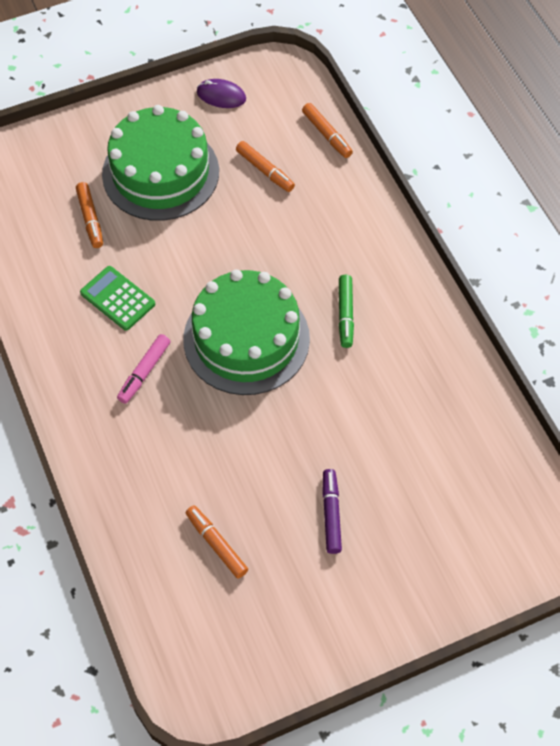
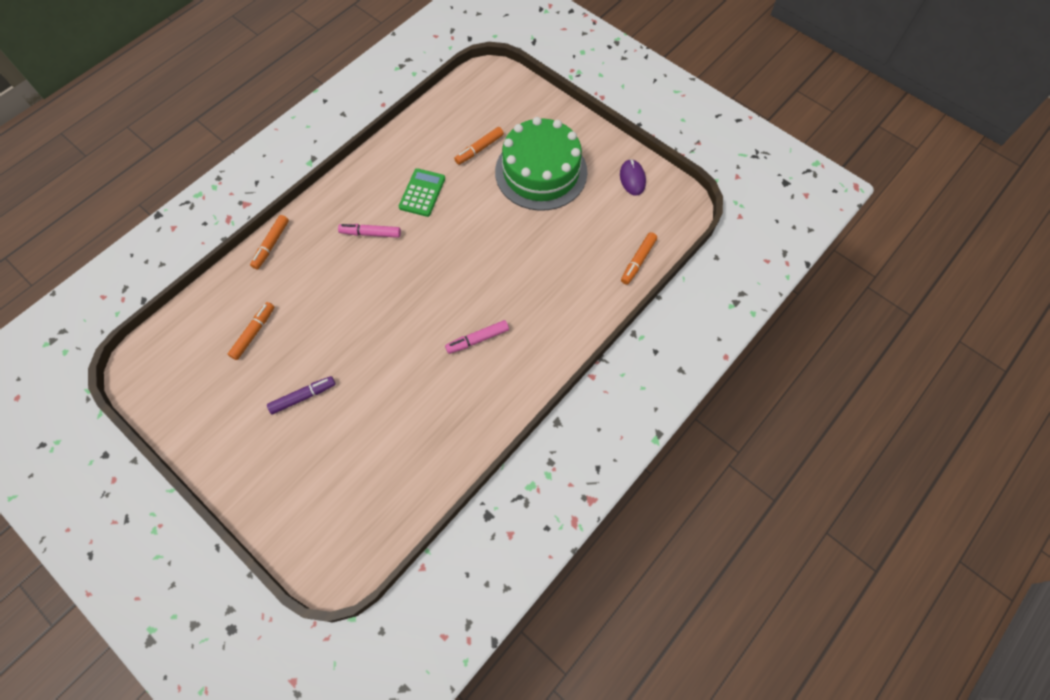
camera: 65 degrees right, 5 degrees up
(246, 339) = (425, 283): green cake -> none
(265, 171) = (580, 234): orange marker -> orange marker (271, 245)
(345, 314) = (477, 339): green marker -> pink marker

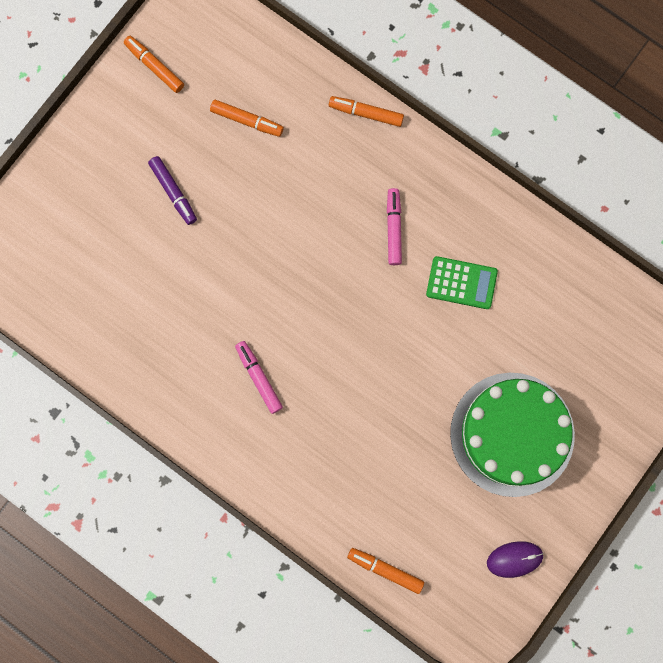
camera: 85 degrees right, 15 degrees up
(479, 149) = (540, 348): orange marker -> orange marker (154, 66)

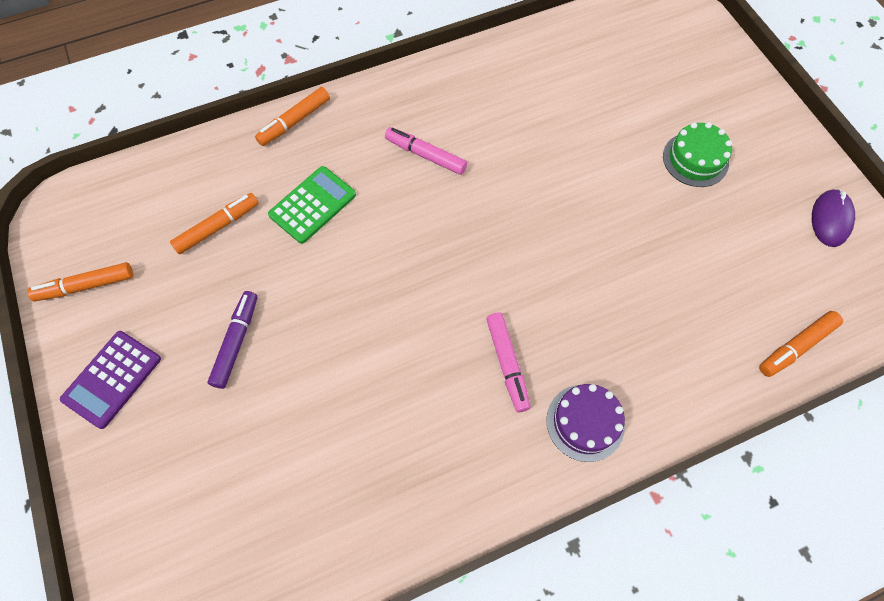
camera: 60 degrees left, 15 degrees down
(105, 132) = (112, 379): none -> purple calculator
(173, 192) = (236, 342): purple marker -> purple marker turned 75 degrees counterclockwise
(247, 449) = (585, 422): none -> purple cake
(259, 378) = (507, 364): pink marker -> pink marker turned 105 degrees counterclockwise
(461, 283) = (517, 127): green calculator -> green calculator (312, 205)
(512, 434) = (695, 159): green cake -> green cake, size x0.47

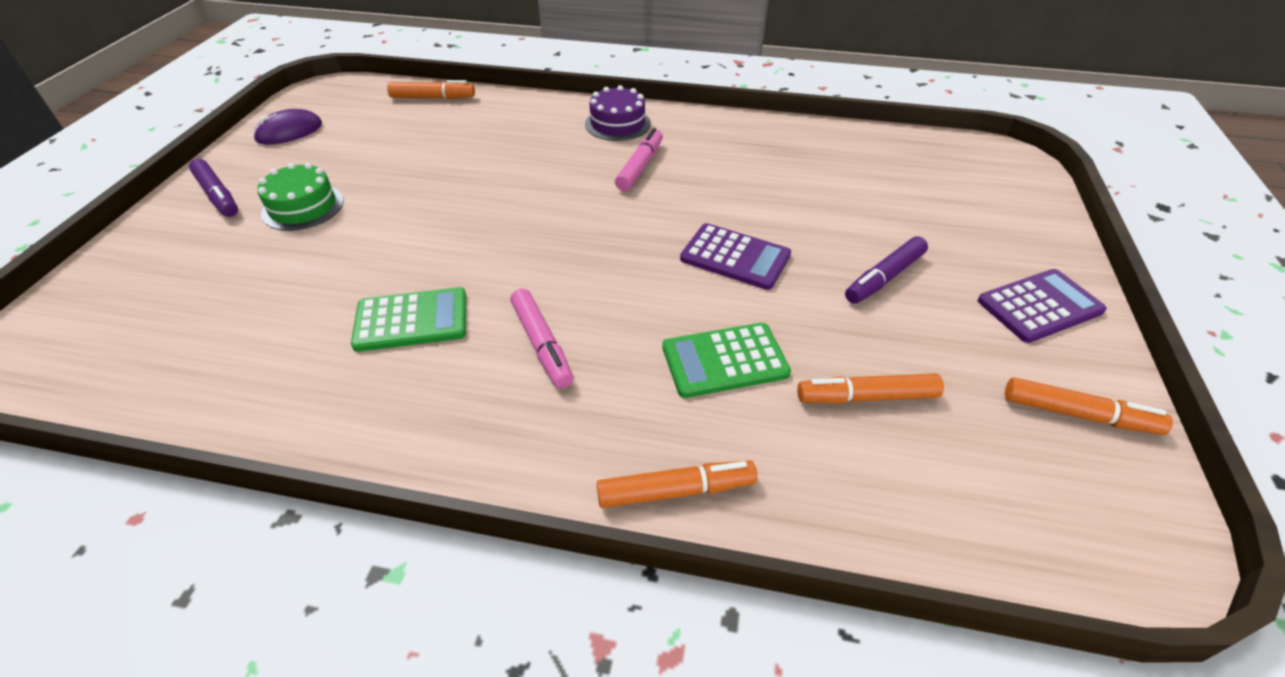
camera: 145 degrees left, 20 degrees down
(356, 297) = (735, 257): none -> purple calculator
(514, 127) = (411, 320): none -> green calculator
(764, 134) = (217, 195): none -> purple marker

